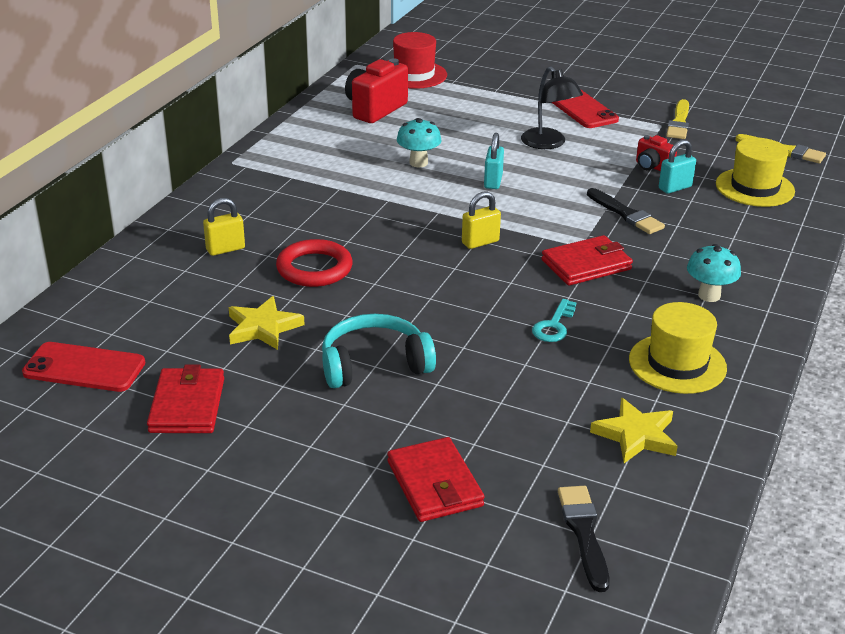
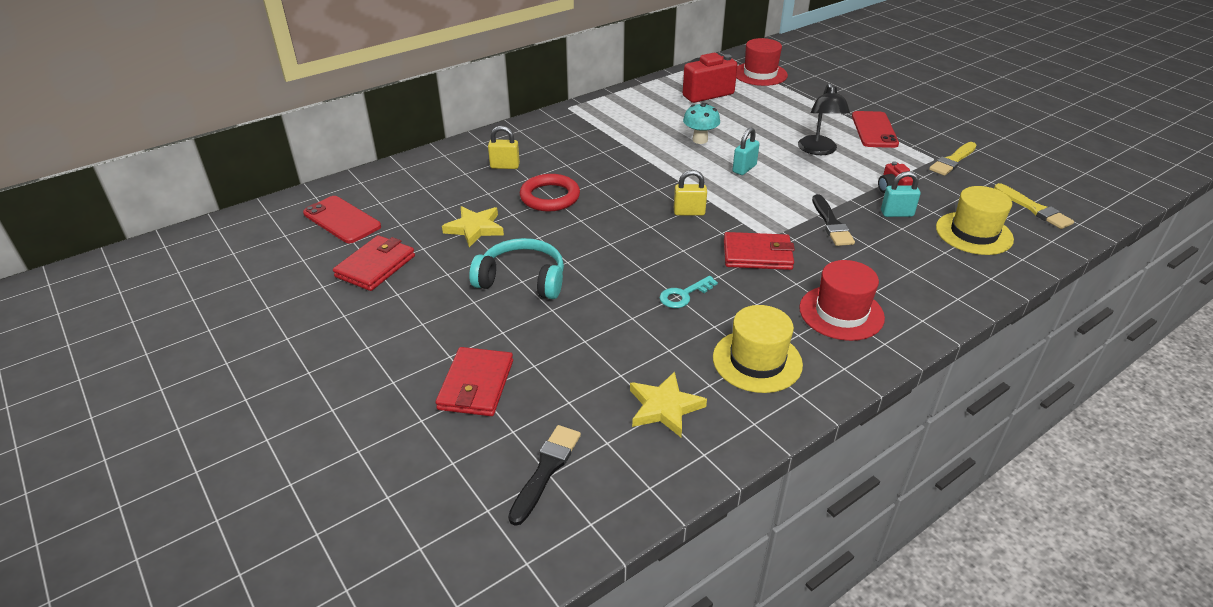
camera: 30 degrees right, 5 degrees up
(709, 295) = (841, 313): turquoise mushroom -> red hat

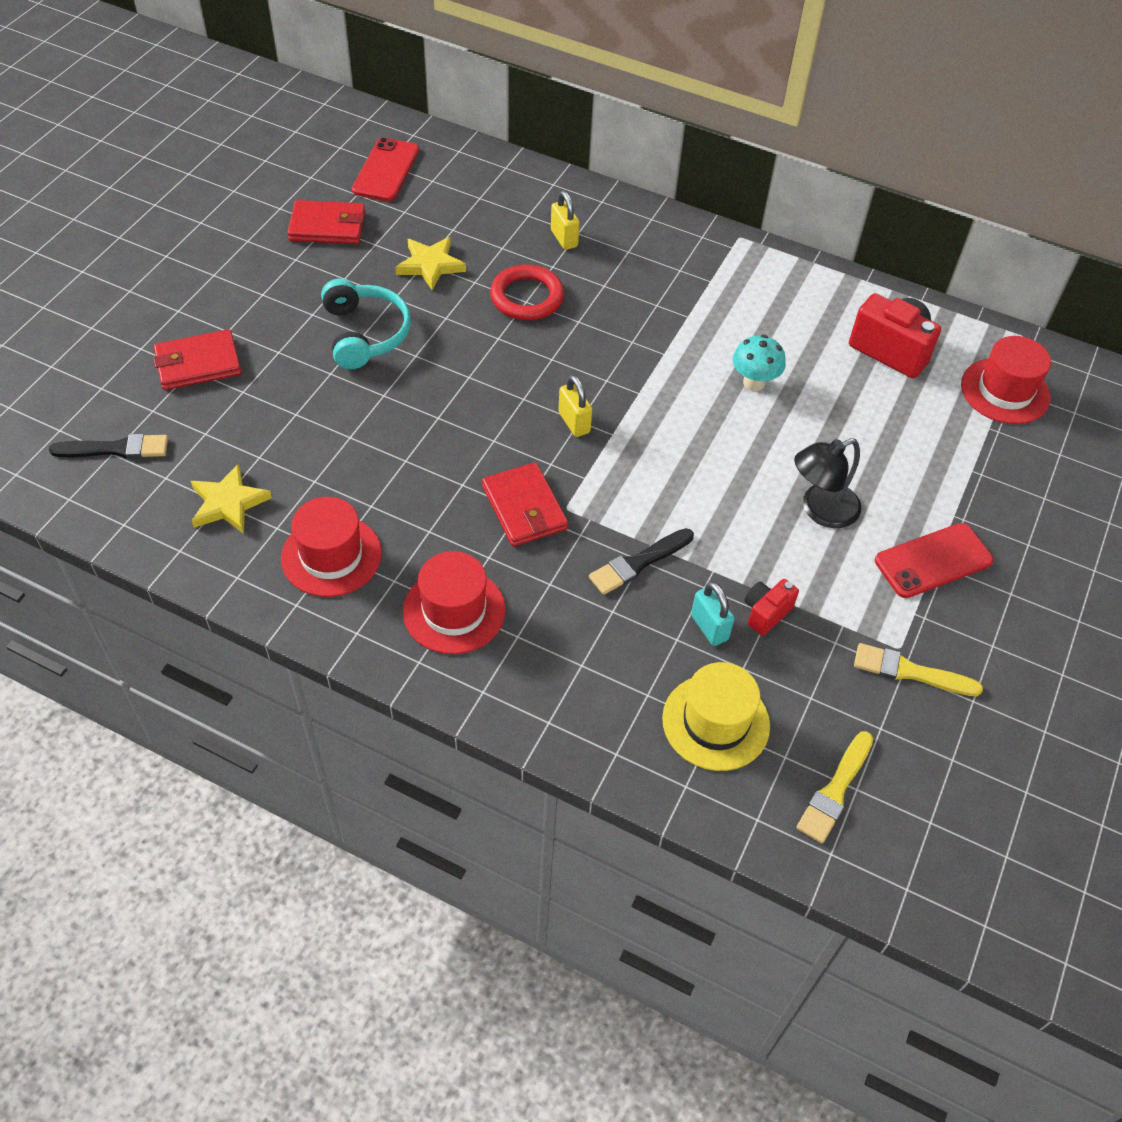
camera: 60 degrees right, 15 degrees up
(684, 295) = (410, 465): turquoise key -> none
(744, 169) = (712, 445): turquoise padlock -> none
(757, 361) = (331, 556): yellow hat -> red hat

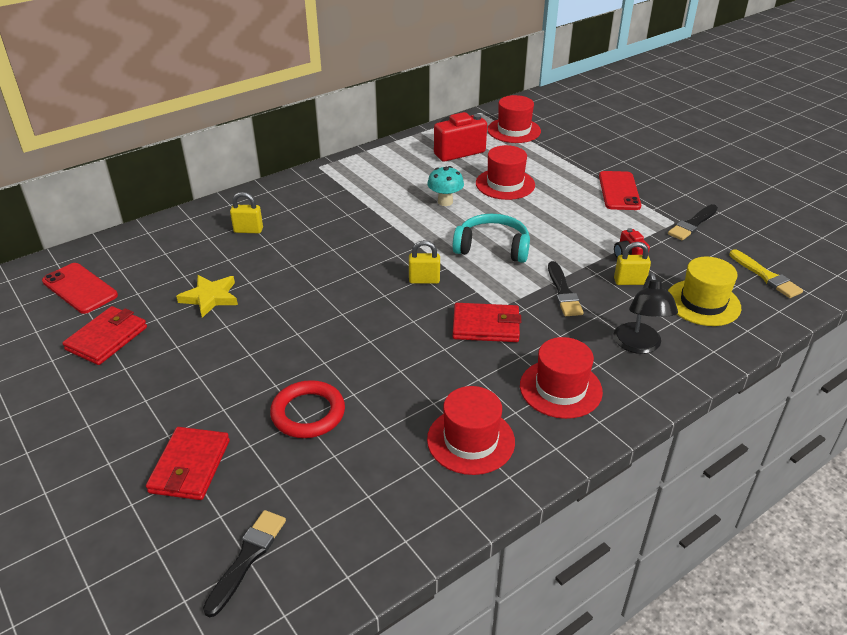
camera: 60 degrees left, 15 degrees down
(228, 503) = (372, 490): yellow star -> none
(365, 334) = (250, 353): turquoise headphones -> turquoise headphones (492, 248)
(527, 297) = (289, 263): red ring -> red ring (308, 413)
(709, 627) = (629, 281): turquoise padlock -> yellow padlock
(820, 510) = (561, 213): black lamp -> black lamp (639, 345)
(846, 428) = (505, 184): none -> red hat
(910, 672) = (692, 224): yellow brush -> black brush

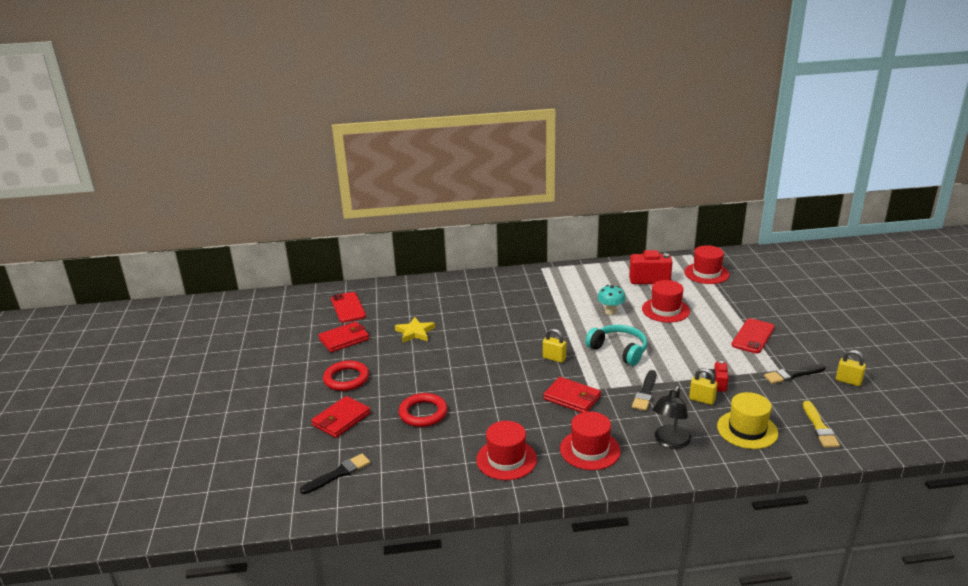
camera: 30 degrees right, 10 degrees down
(153, 399) = (346, 379): none -> red ring
(248, 230) = (466, 298): yellow padlock -> yellow padlock (848, 381)

